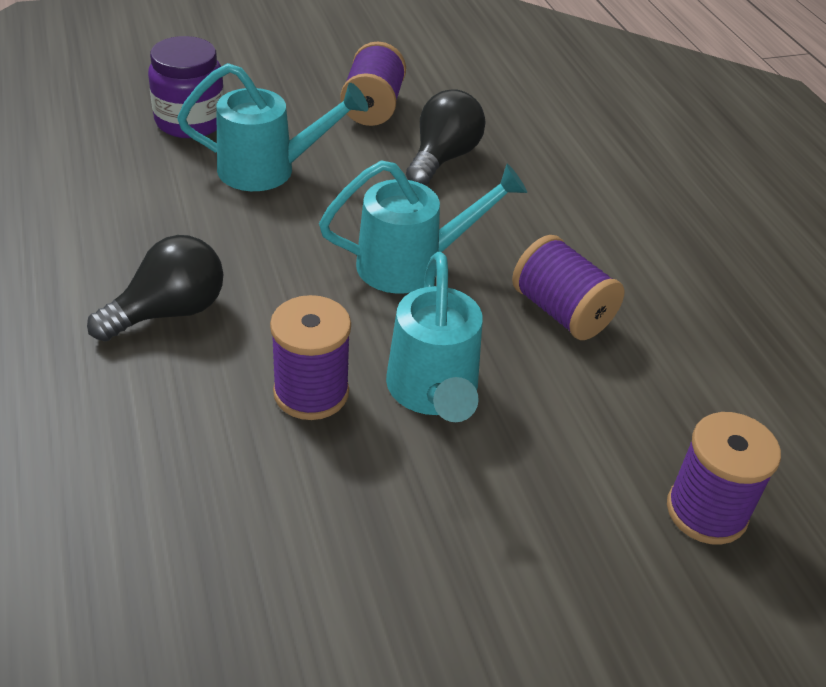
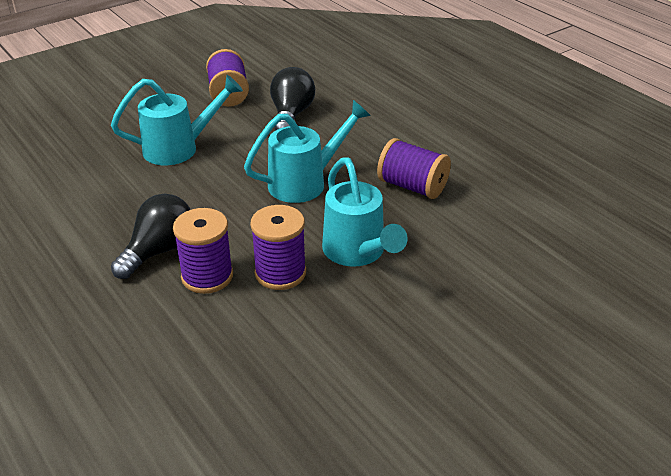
camera: 15 degrees left, 5 degrees down
(190, 121) = (107, 131): purple jar -> none
(706, 511) = (551, 273): purple spool -> purple spool (207, 276)

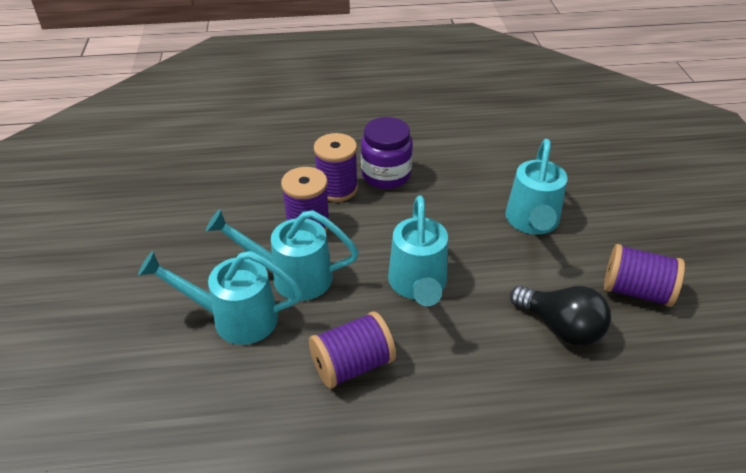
camera: 120 degrees right, 5 degrees up
(159, 251) = (386, 175): black light bulb -> purple jar
(433, 264) = (235, 318): none -> turquoise watering can

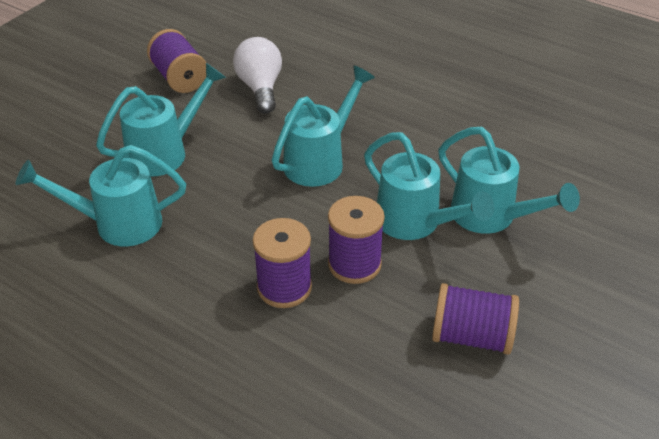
camera: 140 degrees left, 0 degrees up
(352, 364) = (425, 141): purple spool -> purple spool (471, 336)
(386, 175) = (217, 273): purple jar -> none
(481, 166) = (118, 224): none -> turquoise watering can
(561, 327) = (260, 88): black light bulb -> white light bulb

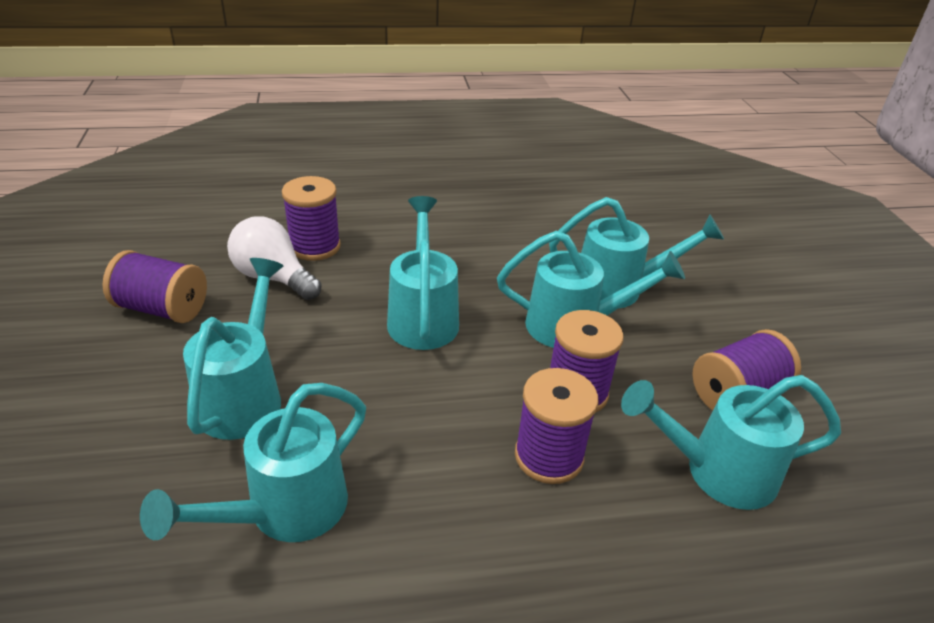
camera: 45 degrees left, 5 degrees down
(310, 78) = (315, 246): none -> purple spool
(378, 367) = (717, 472): none -> turquoise watering can

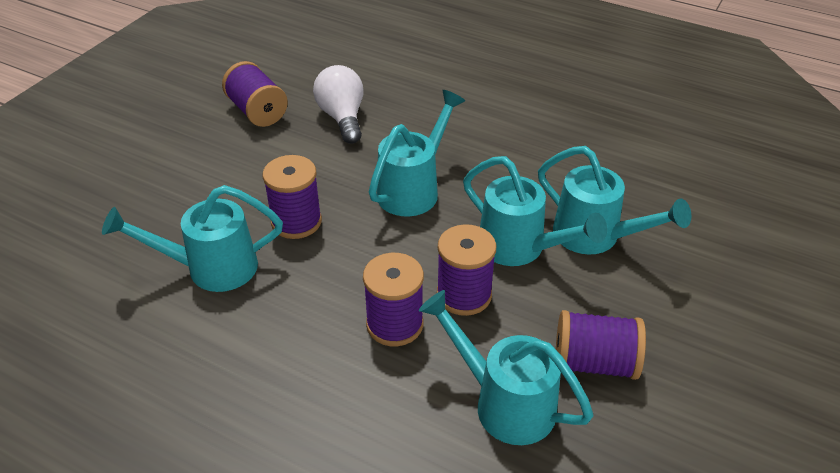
camera: 40 degrees right, 5 degrees up
(244, 396) = (252, 189): turquoise watering can -> none
(315, 246) = (392, 105): purple spool -> purple spool (296, 222)

